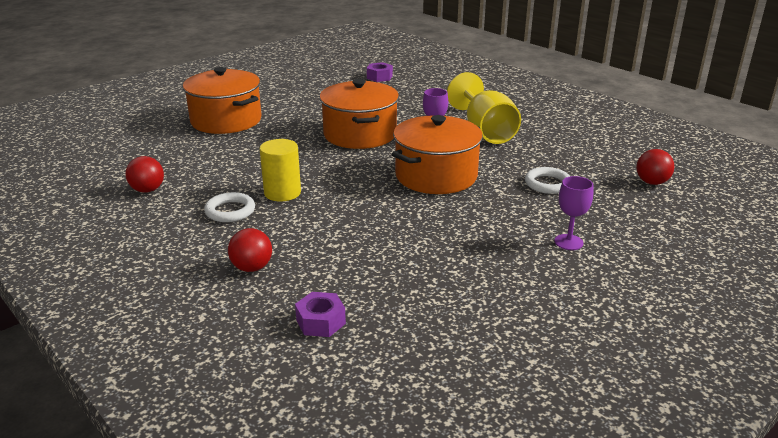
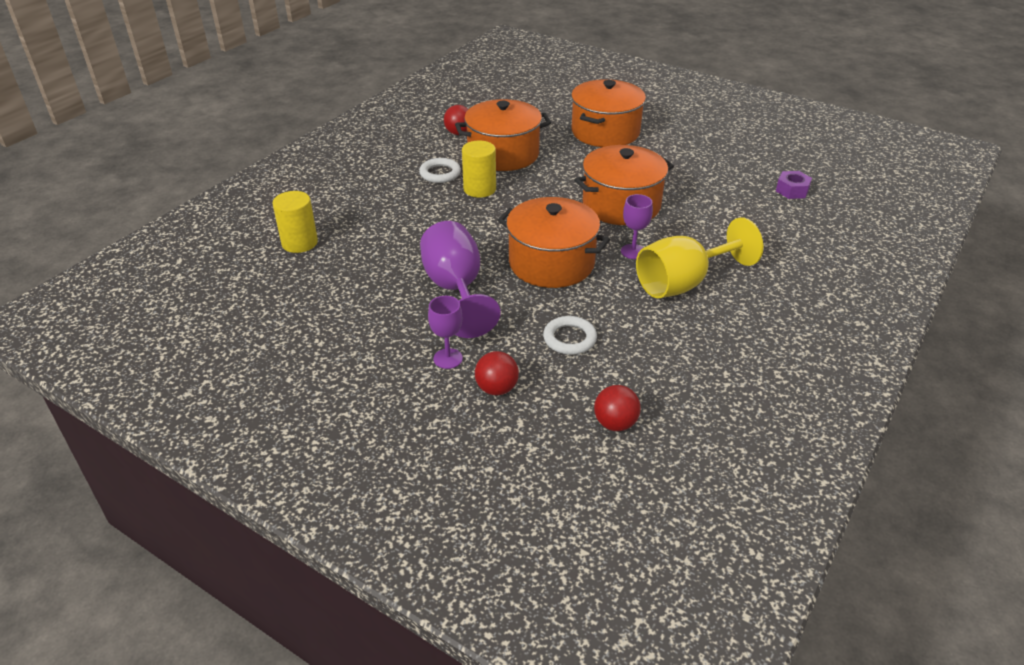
camera: 75 degrees right, 10 degrees up
(221, 172) = (503, 154): none -> orange pot
(252, 268) = (361, 201): red ball -> red ball (496, 389)
(320, 322) = (299, 243): purple nut -> yellow cylinder
(462, 226) = (456, 290): none -> purple goblet

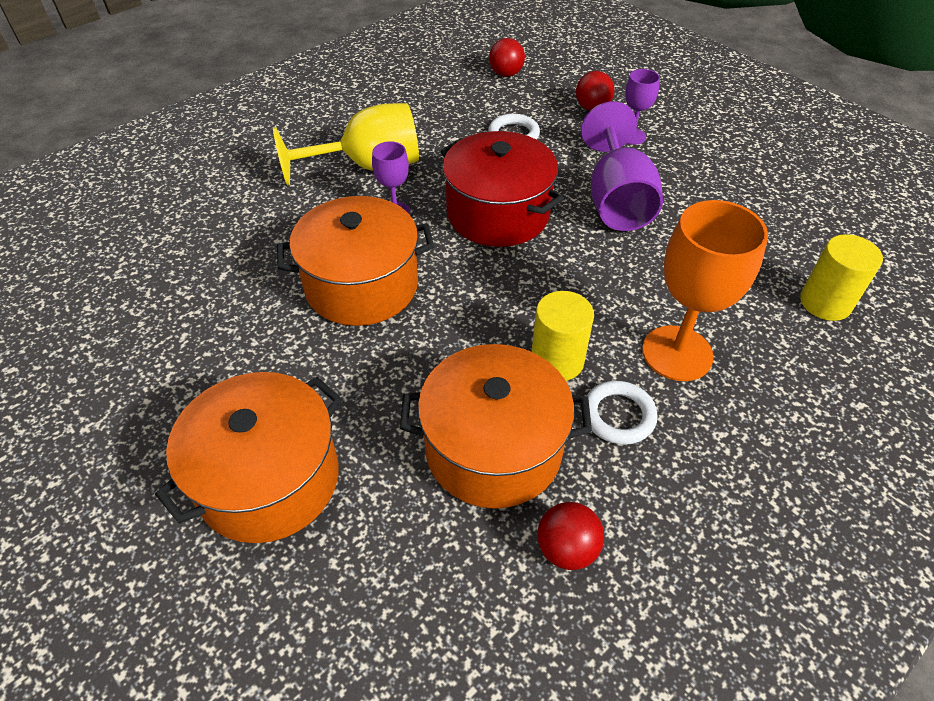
camera: 165 degrees left, 10 degrees up
(406, 202) = (677, 353): none -> orange goblet
(551, 263) = (498, 214): orange pot -> red pot
(792, 190) = (111, 266): purple nut -> none

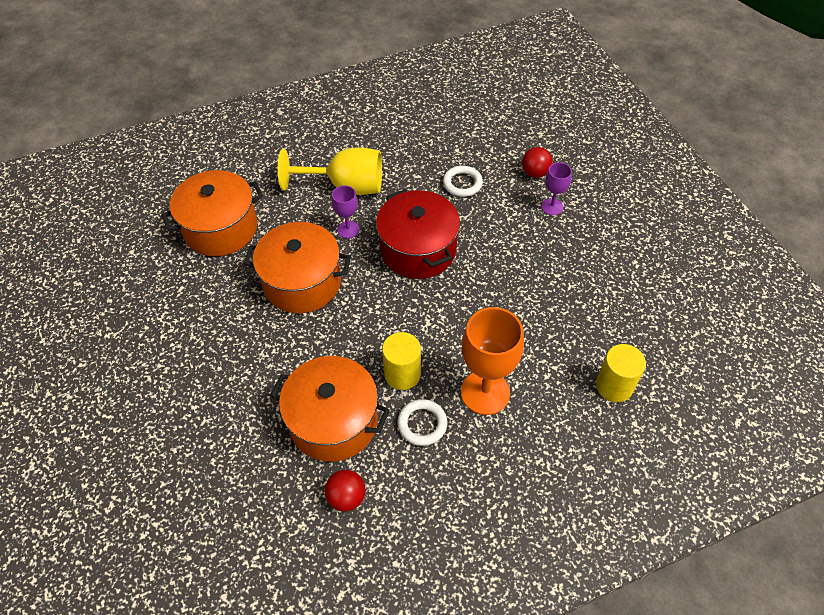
camera: 20 degrees right, 5 degrees up
(269, 479) = (196, 399): orange pot -> orange pot (220, 228)
(506, 74) = (484, 124): red ball -> none
(616, 200) = (509, 260): purple goblet -> none

